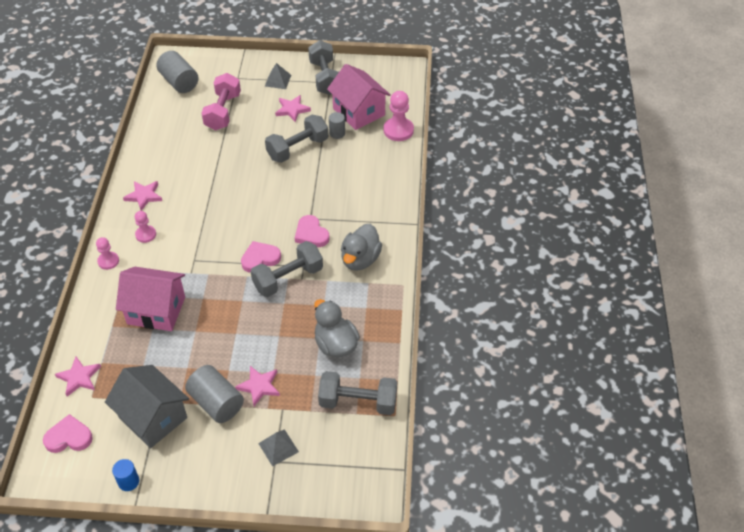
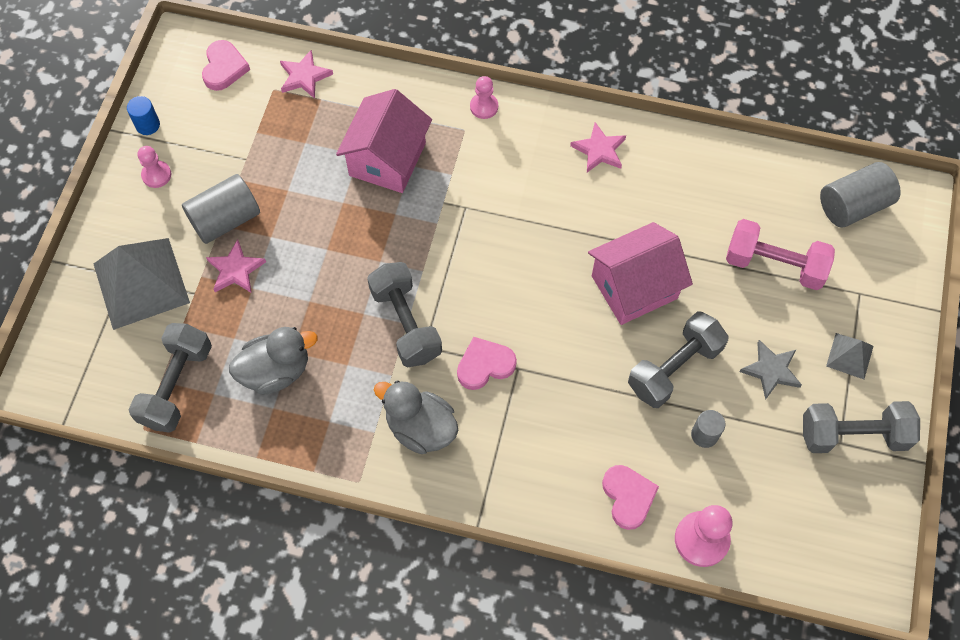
camera: 100 degrees right, 15 degrees up
(146, 235) = (524, 150): pink pawn -> pink pawn (156, 175)
(153, 417) = (225, 151): grey house -> none
(260, 258) = (450, 291): pink heart -> pink heart (628, 497)
(278, 447) = (141, 283): grey pyramid -> grey pyramid, size x2.07
(292, 109) = (771, 370): pink star -> grey star
(297, 149) = (674, 368): grey dumbbell -> grey dumbbell turned 75 degrees clockwise
(359, 112) = (756, 479): pink house -> pink house (634, 287)

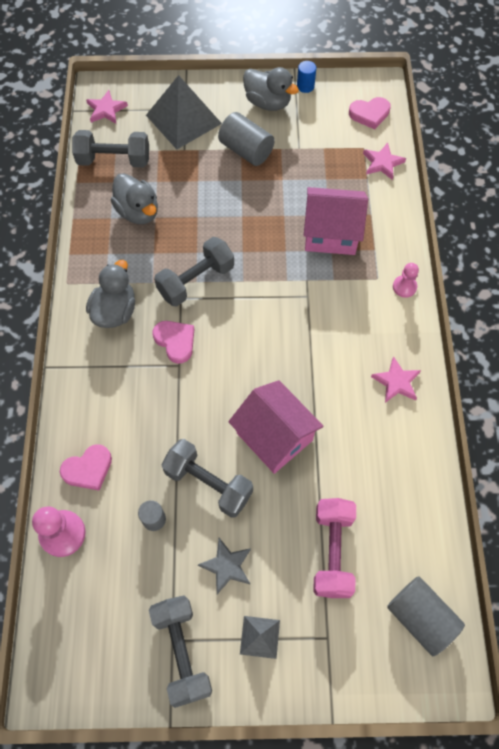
camera: 75 degrees right, 0 degrees up
(156, 175) = (268, 103): pink pawn -> grey duck
(235, 270) = (209, 167): pink star -> pink star (106, 110)

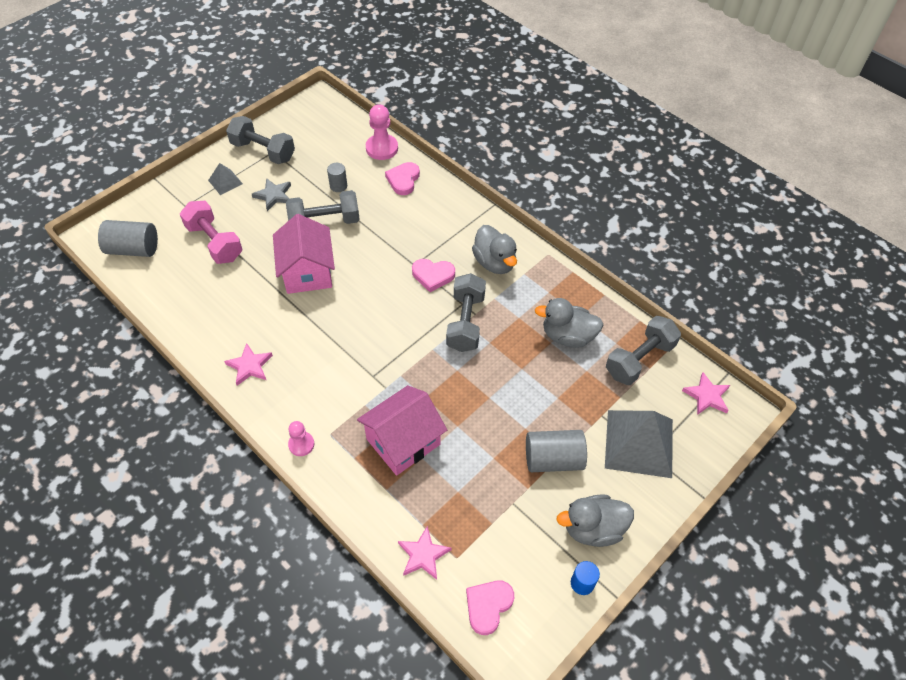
camera: 135 degrees right, 10 degrees down
(274, 436) = (307, 272): pink house -> pink house turned 75 degrees clockwise

